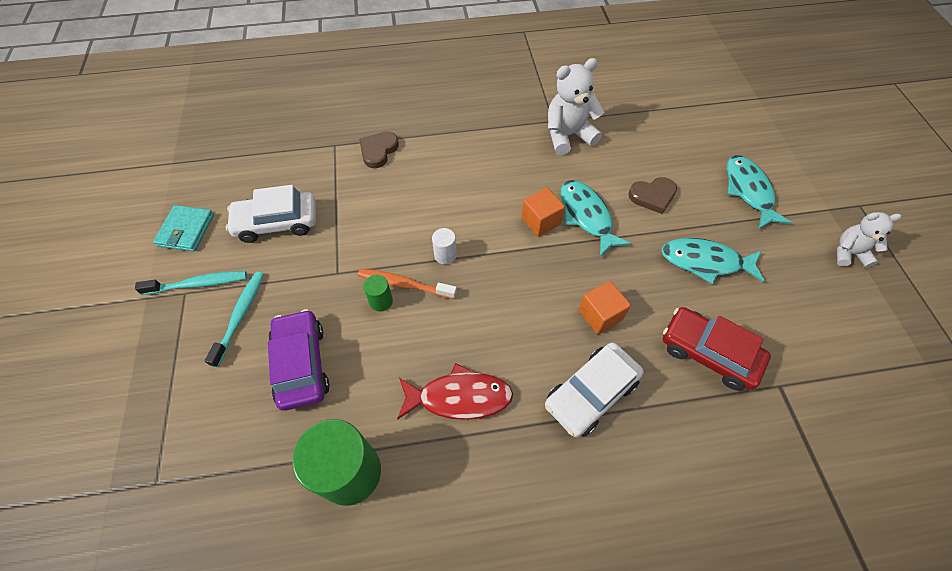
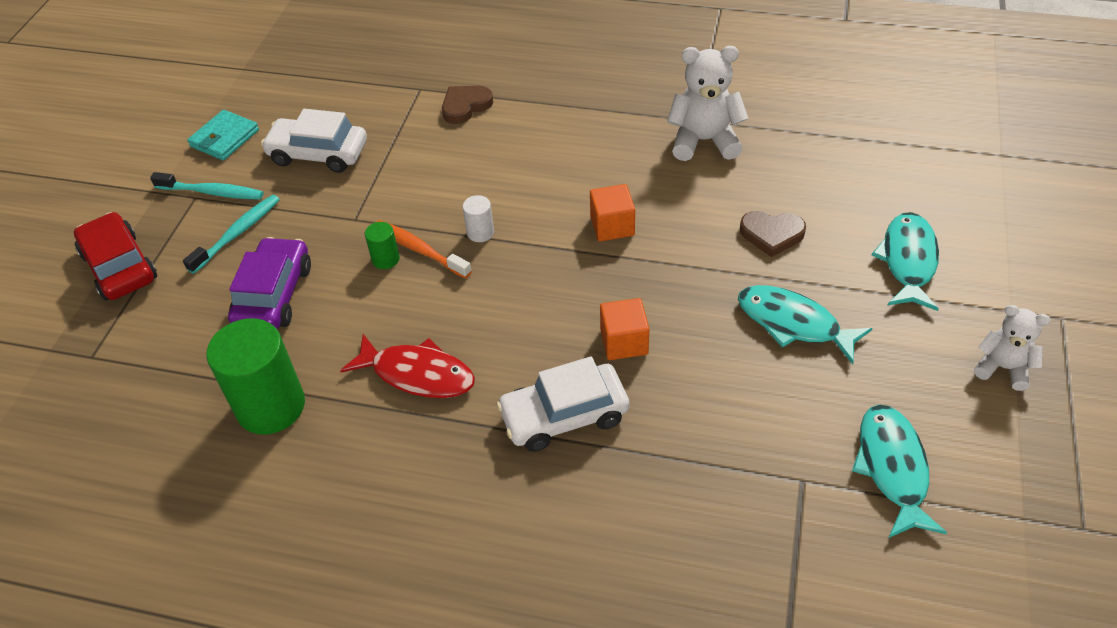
camera: 25 degrees right, 10 degrees down
(586, 216) = (672, 235): turquoise fish -> turquoise fish (892, 468)
(708, 353) = (732, 419): red car -> red car (119, 266)

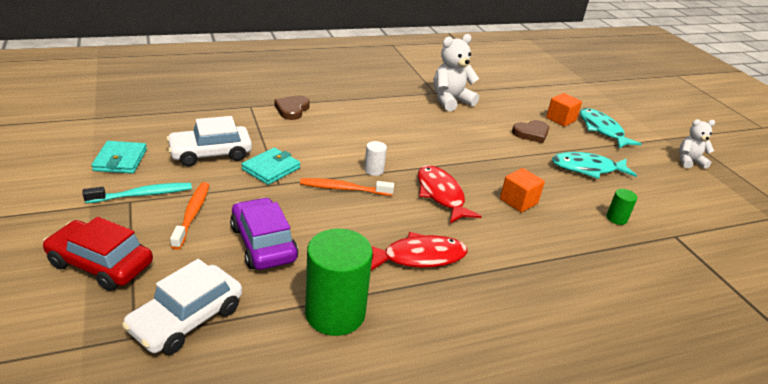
camera: 40 degrees left, 15 degrees down
(237, 233) = (192, 214): turquoise toothbrush -> orange toothbrush
(364, 195) = (271, 169): none -> turquoise wallet
(385, 259) = (326, 200): green cylinder -> green cylinder (616, 218)
(529, 297) = (441, 195): none -> red fish
(564, 416) = (530, 248): white car -> white car (186, 319)
(612, 226) = (447, 148): orange cube -> orange cube (560, 119)
(892, 468) = (702, 216): turquoise fish -> none

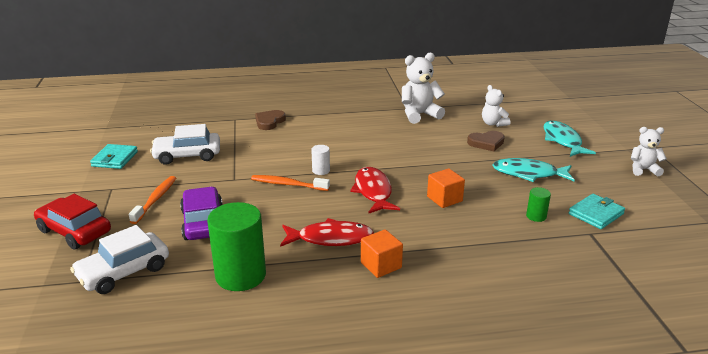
camera: 15 degrees right, 5 degrees down
(143, 194) = (123, 184): turquoise toothbrush -> none
(271, 169) = (232, 167): turquoise wallet -> turquoise wallet (596, 214)
(528, 111) = (493, 124): none -> white teddy bear
(560, 119) = (523, 131): orange cube -> orange cube (381, 265)

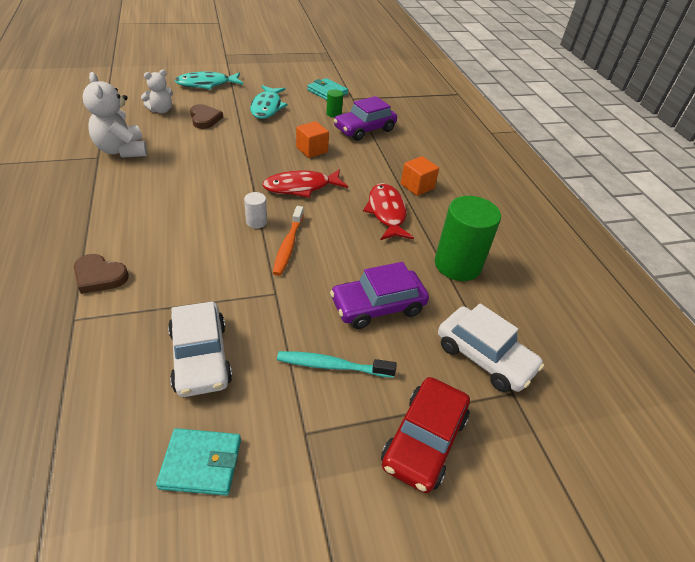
camera: 100 degrees left, 15 degrees up
(155, 199) = (332, 366): orange toothbrush -> turquoise toothbrush
(505, 237) = (364, 129): none -> purple car
(643, 170) = (262, 64): white teddy bear -> none

